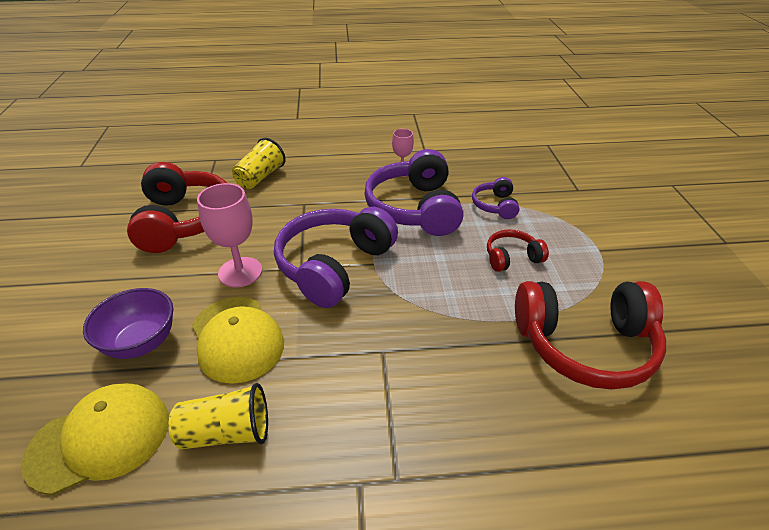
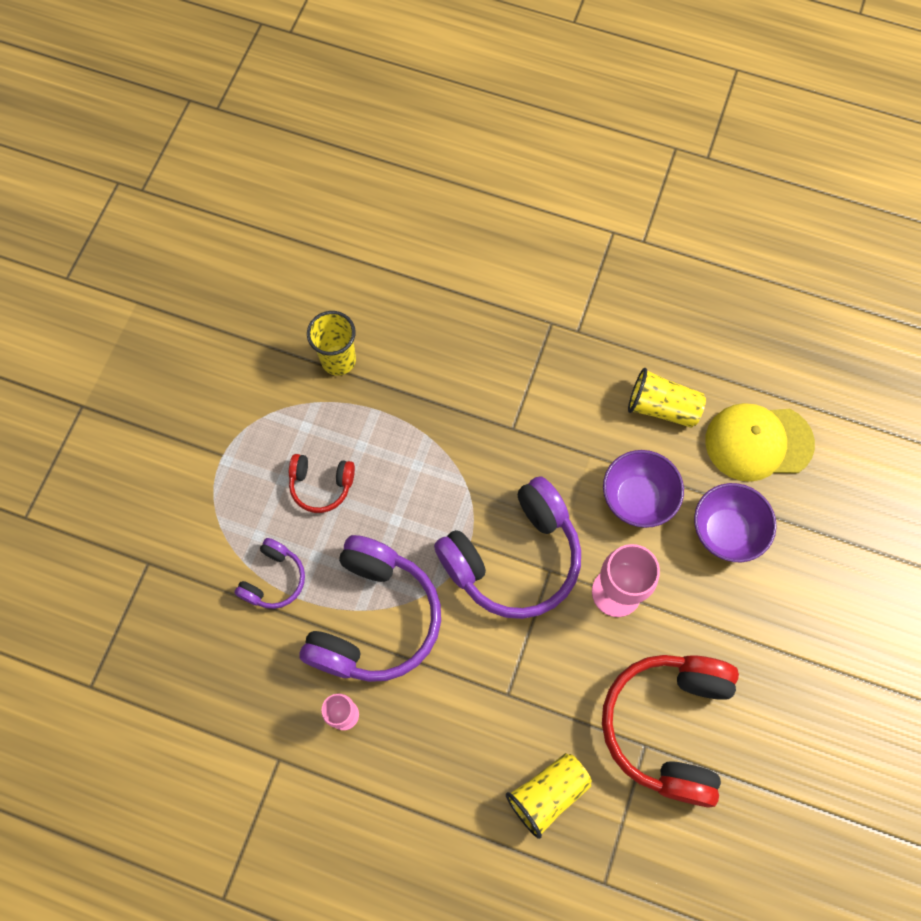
camera: 155 degrees left, 30 degrees up
(237, 338) = (637, 498): yellow cap -> purple bowl
(585, 344) = (338, 360): red headphones -> yellow cup

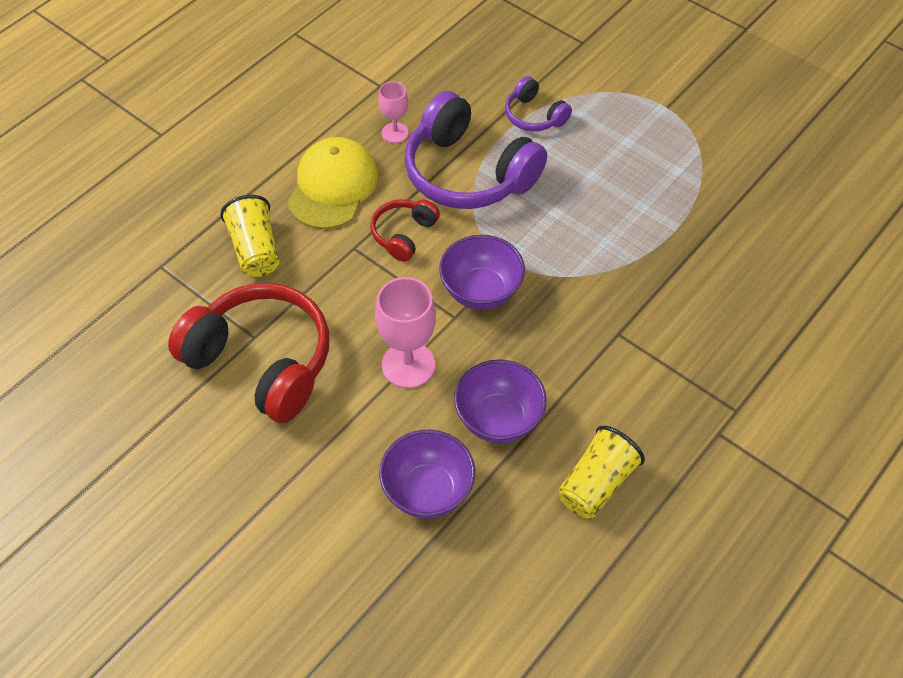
camera: 110 degrees right, 15 degrees down
(321, 485) = (612, 167): red headphones -> red headphones (404, 234)
(338, 360) = (742, 212): yellow cup -> none
(513, 557) = (481, 291): purple headphones -> purple bowl
(758, 442) = (518, 570): yellow cap -> yellow cap (332, 186)

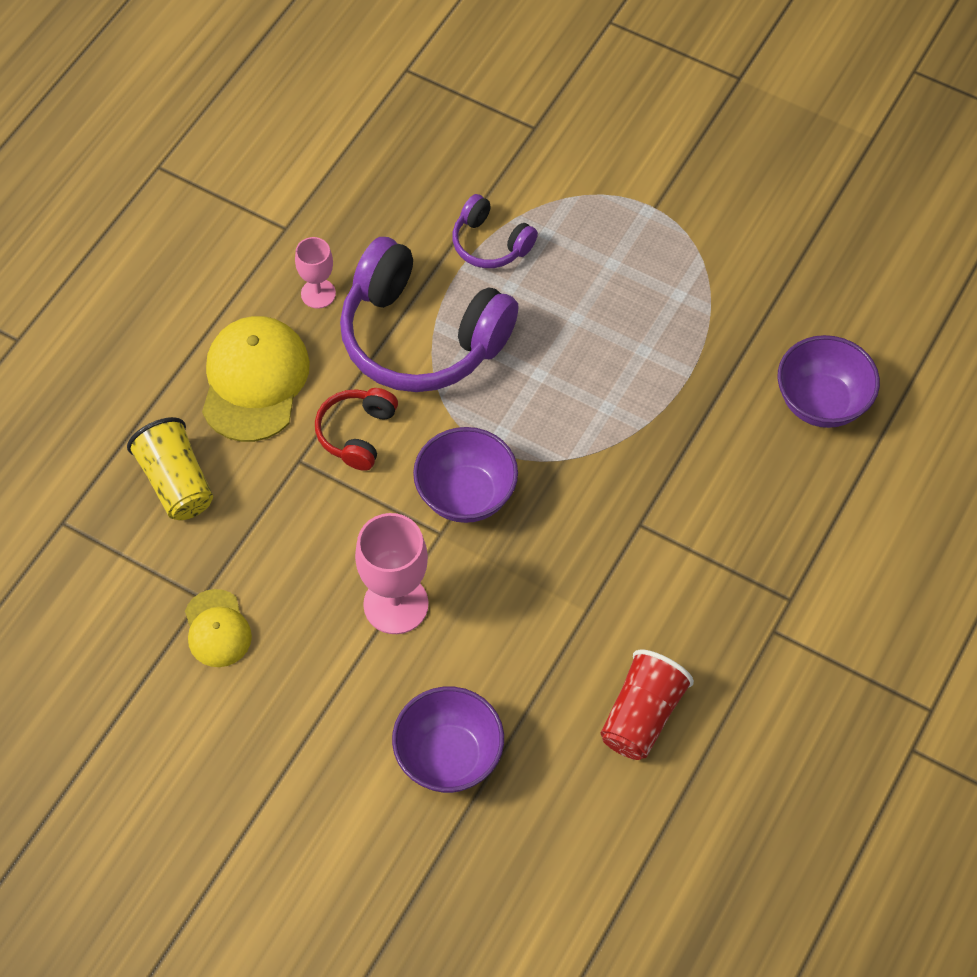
camera: 10 degrees left, 5 degrees up
(261, 362) = (217, 629): red headphones -> yellow cap
(498, 419) = (516, 655): purple bowl -> purple bowl (821, 402)
(596, 484) = (642, 716): yellow cup -> red cup

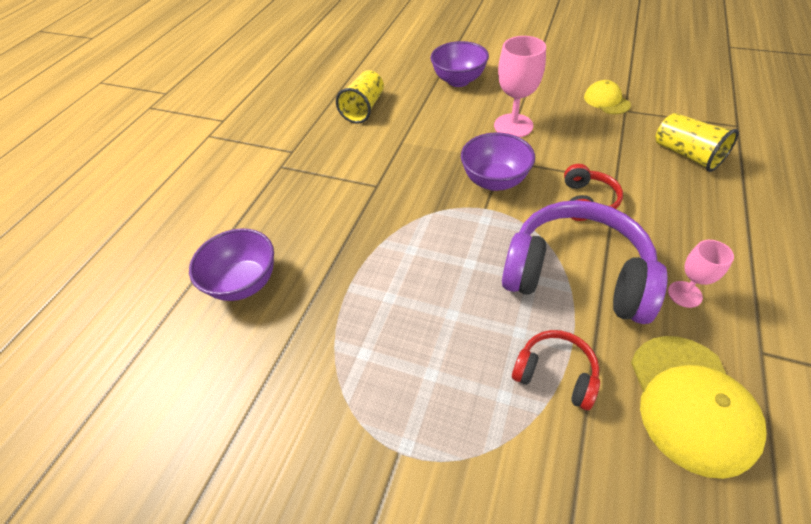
camera: 175 degrees right, 10 degrees down
(254, 381) = (684, 220): yellow cap -> yellow cap (690, 402)
(490, 243) = (555, 374): purple headphones -> red headphones
(642, 716) = (364, 109): red cup -> yellow cup

